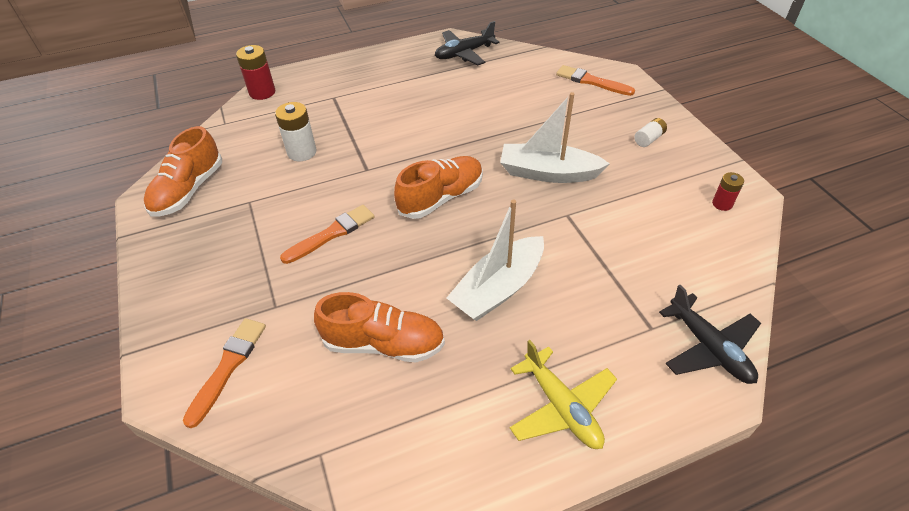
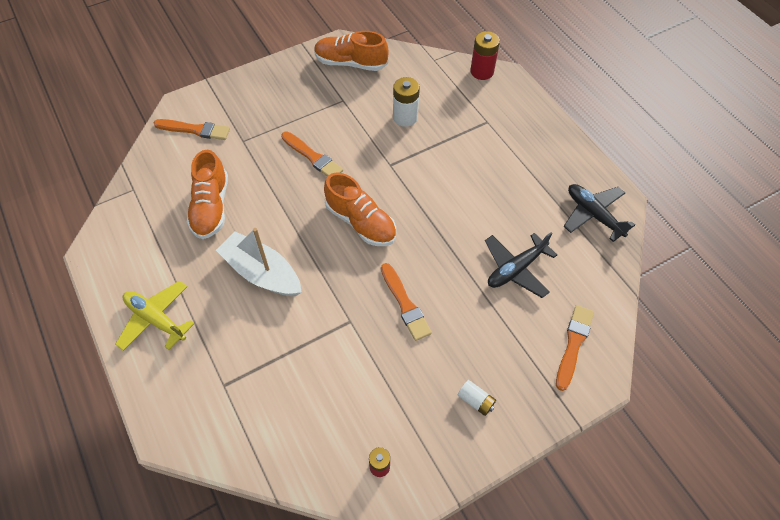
camera: 80 degrees right, 10 degrees up
(548, 173) = (405, 304): white boat -> orange brush
(561, 407) = (156, 319): yellow plane -> yellow plane turned 75 degrees clockwise
(708, 347) = (203, 428): black plane -> black plane (516, 269)

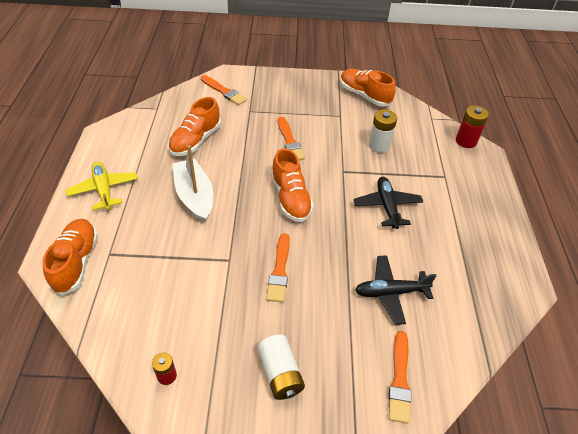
camera: 30 degrees right, 10 degrees down
(196, 414) = (76, 262): none -> orange shoe
(475, 401) = (280, 373): white battery -> white battery, size x1.65
(573, 344) = (399, 379): orange brush -> orange brush turned 135 degrees clockwise
(593, 215) = (493, 287): black plane -> black plane (387, 206)

